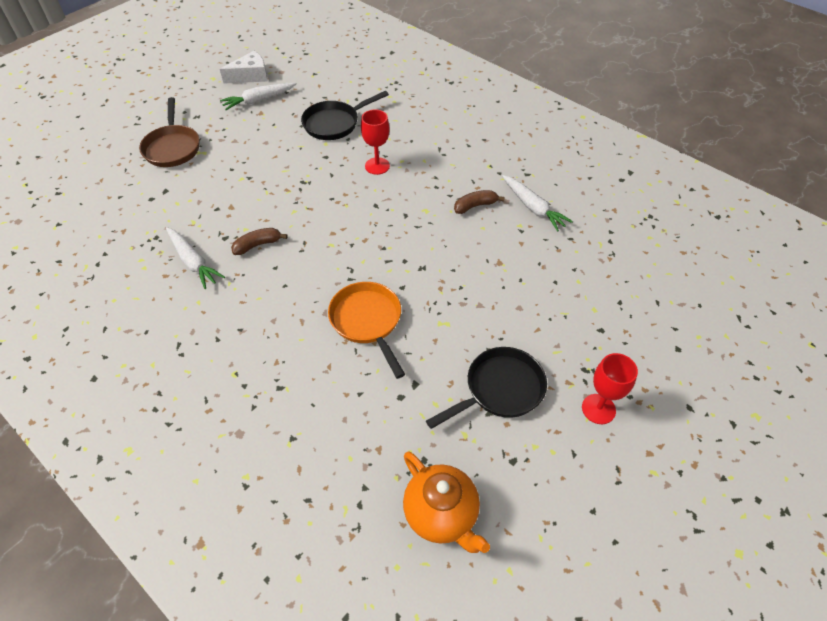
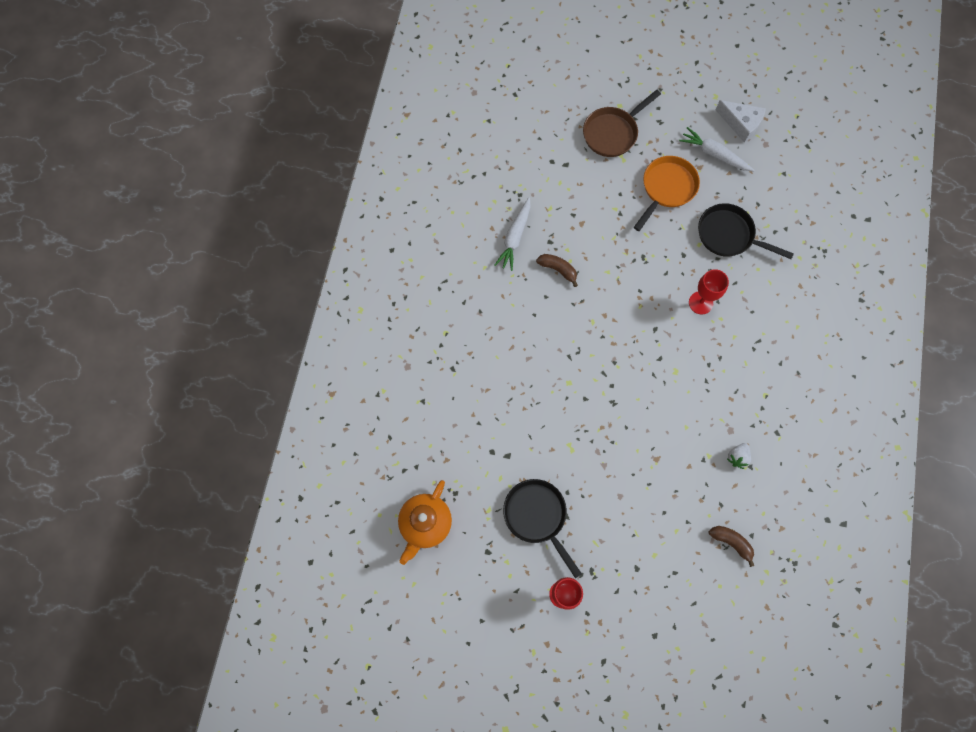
camera: 60 degrees right, 20 degrees up
(367, 322) = (538, 393): orange pan -> orange pan (666, 189)
(475, 206) = (707, 408): brown banana -> brown banana (731, 542)
(499, 390) = (537, 516): black pan -> black pan turned 150 degrees counterclockwise
(533, 207) = (737, 457): white carrot -> white strawberry

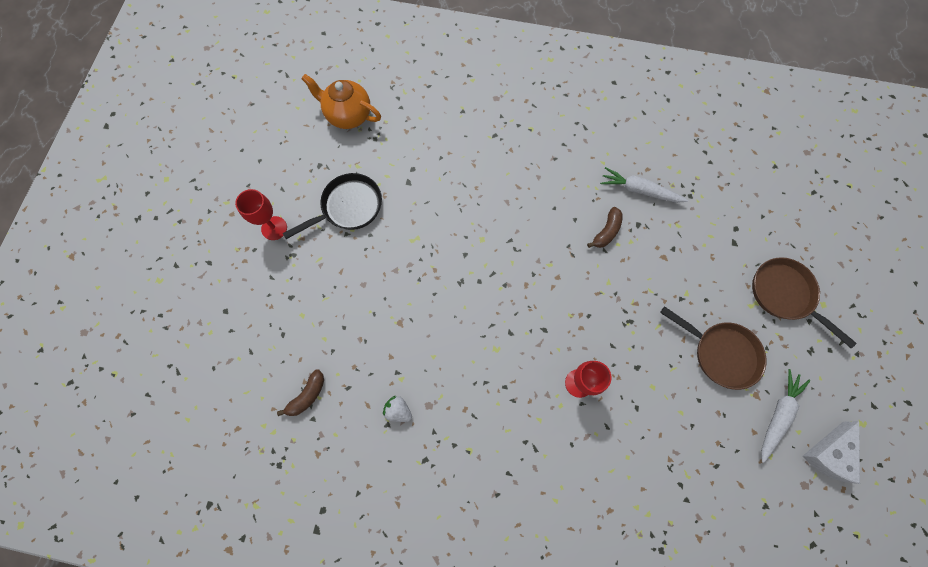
camera: 90 degrees right, 0 degrees up
(666, 189) = (721, 353): orange pan -> brown pan
(729, 235) = (668, 424): black pan -> none

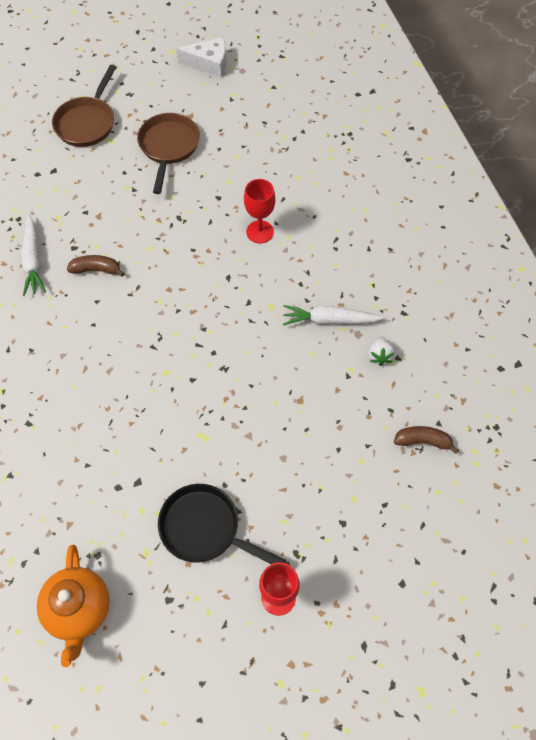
camera: 120 degrees left, 10 degrees down
(777, 415) = (198, 99): white carrot -> white carrot (330, 320)

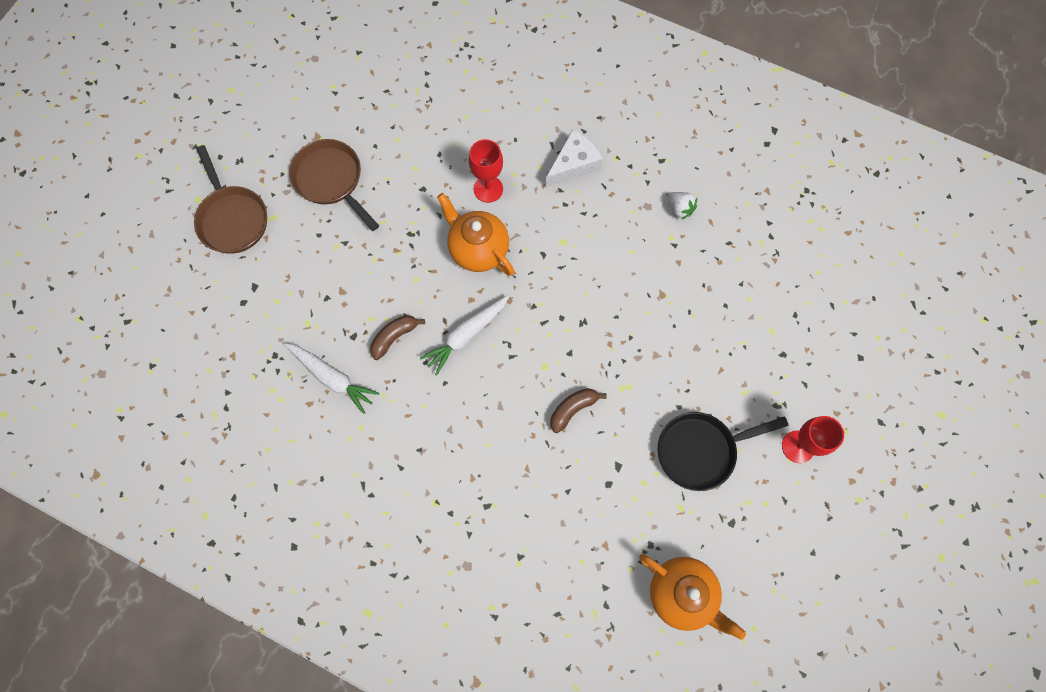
camera: 45 degrees left, 10 degrees up
(209, 64) = (278, 75): white cheese -> white cheese (573, 164)
(209, 263) = (478, 249): none -> orange teapot
(330, 320) = (617, 213): white carrot -> white carrot (466, 335)
(423, 441) = (773, 245): brown banana -> brown banana (573, 409)

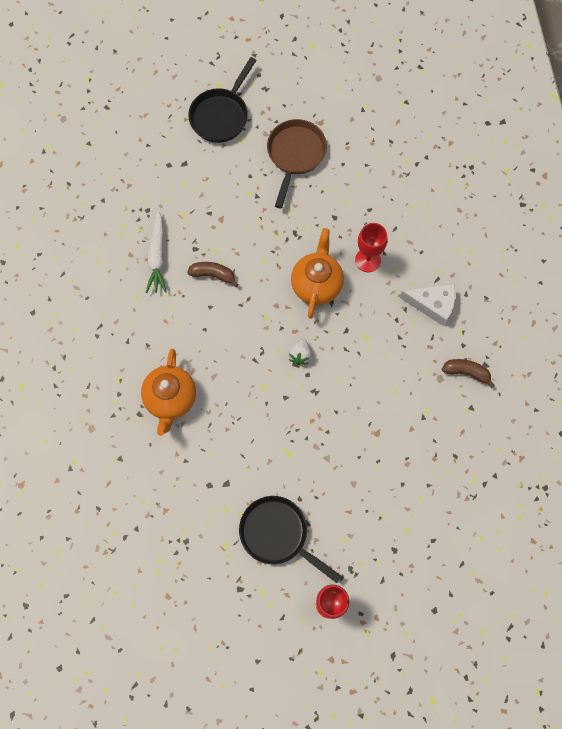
camera: 55 degrees right, 0 degrees up
(232, 218) = (221, 115): brown pan -> black pan
(466, 335) = (248, 320): white carrot -> none
(573, 409) = (246, 426): brown banana -> brown banana (466, 372)
(679, 209) = (455, 403): white strawberry -> white strawberry (300, 355)
(682, 594) = (166, 584): orange teapot -> orange teapot (170, 399)

